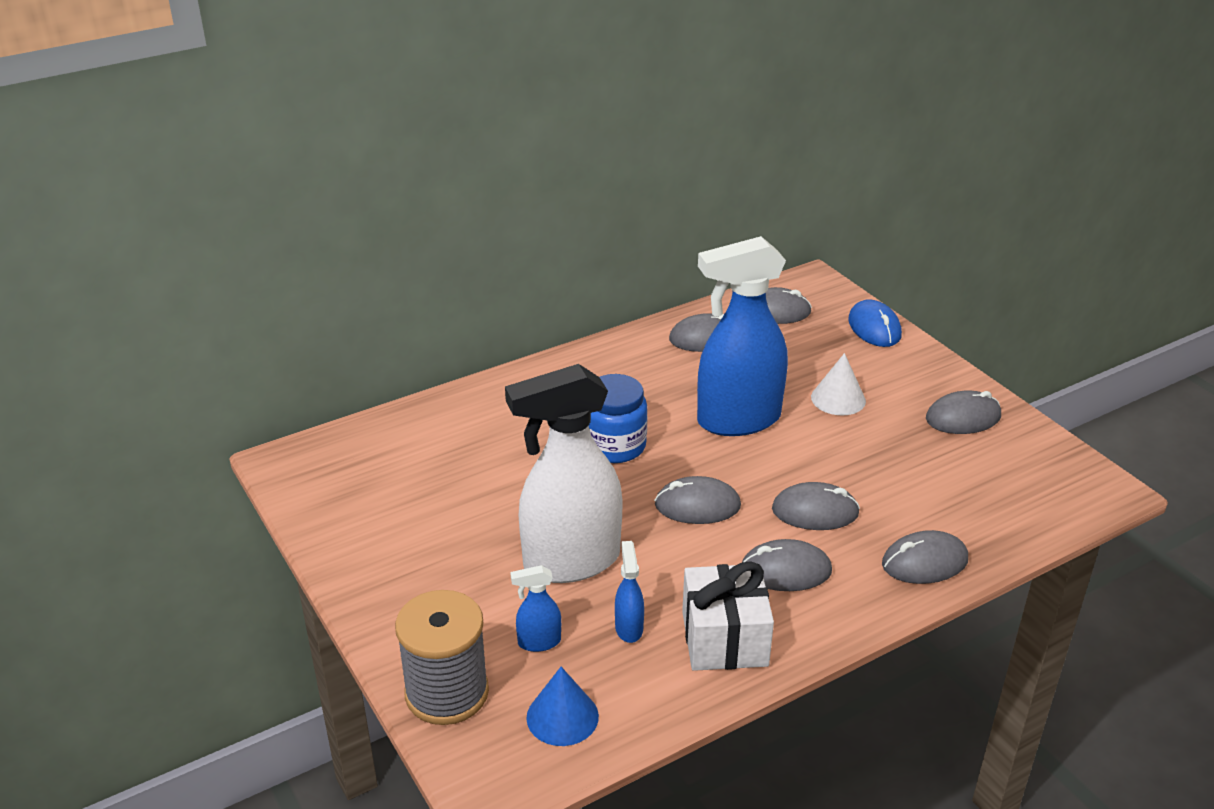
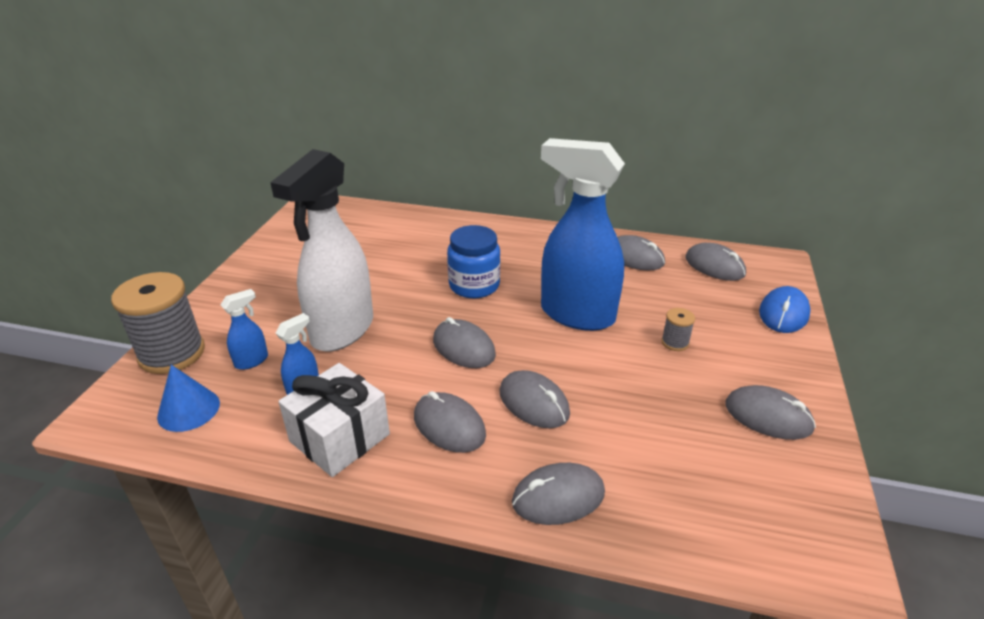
camera: 45 degrees right, 0 degrees up
(538, 642) = (252, 361): blue spray bottle -> blue spray bottle turned 105 degrees clockwise
(570, 562) = (342, 331): white spray bottle -> white spray bottle turned 90 degrees counterclockwise
(838, 399) = (675, 342): white cone -> grey spool
(924, 562) = (558, 497): grey mouse -> grey mouse turned 45 degrees counterclockwise

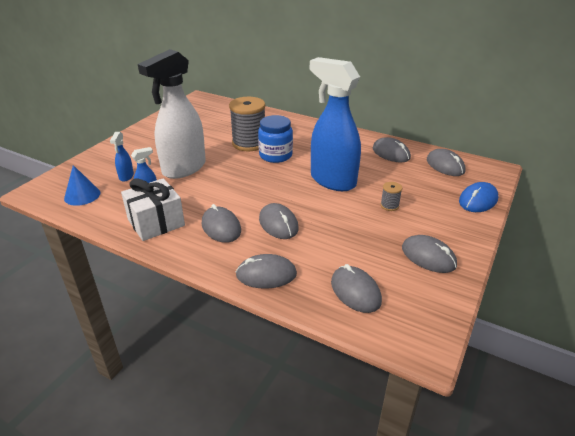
camera: 15 degrees right, 0 degrees up
(172, 353) = (85, 166): grey spool -> grey spool (249, 143)
(252, 361) = (126, 176): blue spray bottle -> blue spray bottle turned 120 degrees clockwise
(463, 348) = (251, 188): grey mouse -> grey mouse (355, 291)

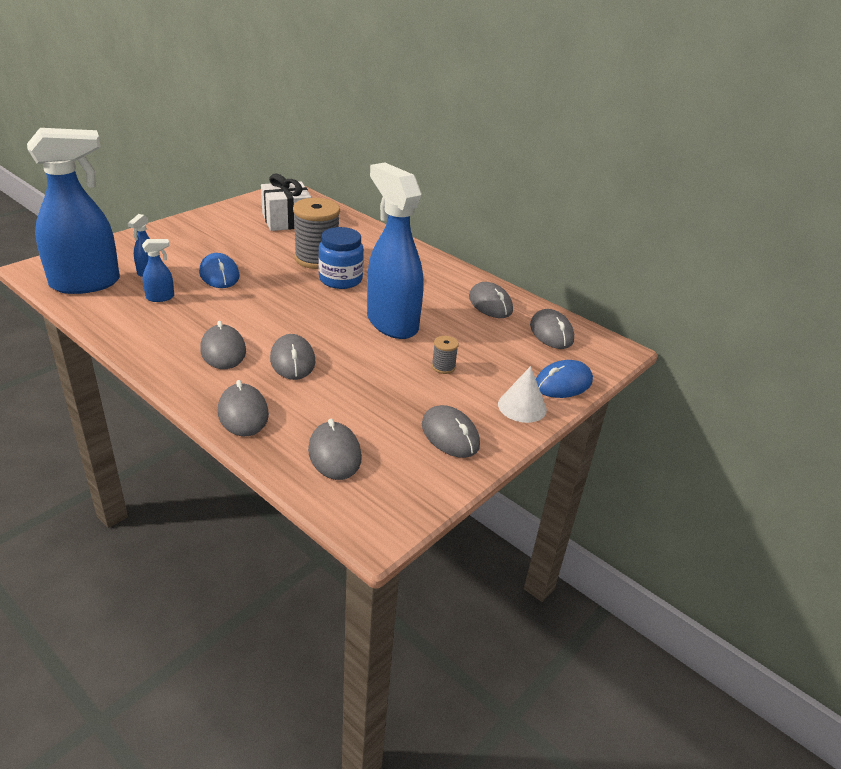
camera: 10 degrees right, 0 degrees up
(82, 195) = (86, 283): blue cone -> blue spray bottle
(156, 222) = (152, 330): white gift -> white gift (286, 221)
(183, 168) = (219, 275): white spray bottle -> blue mouse
(266, 274) = (243, 413): grey mouse -> grey mouse turned 60 degrees clockwise
(463, 223) = (522, 406): none -> white cone

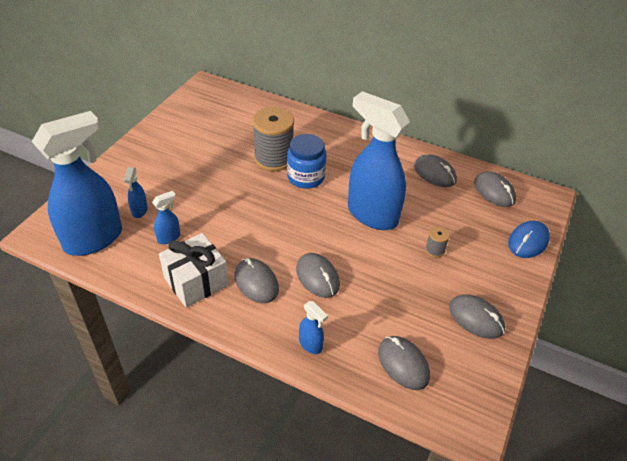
camera: 15 degrees left, 10 degrees up
(219, 275) = (203, 198): blue mouse -> none
(243, 413) = (311, 345): grey mouse -> blue spray bottle
(286, 221) = (224, 121): white gift -> white gift (196, 281)
(522, 406) = (511, 274): white cone -> none

